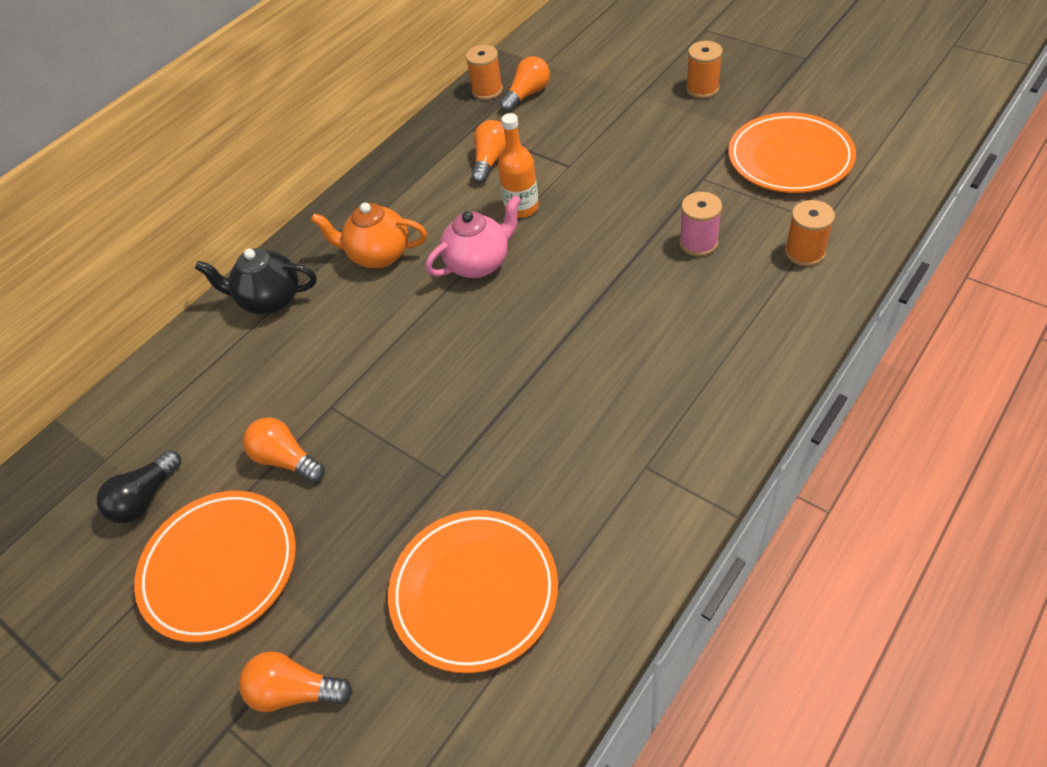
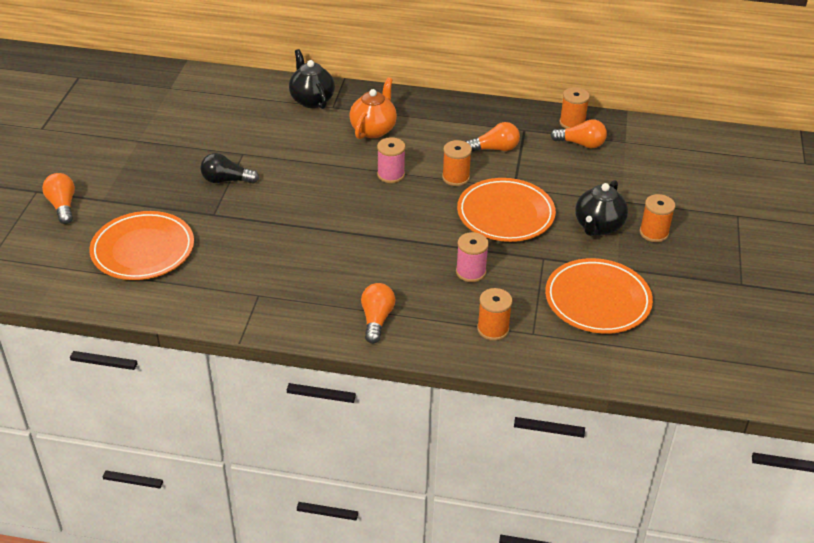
camera: 55 degrees right, 10 degrees down
(145, 498) = (152, 112): black light bulb -> black light bulb (226, 180)
(220, 567) = (121, 154): orange plate -> orange plate (505, 214)
(286, 459) = (198, 151): orange light bulb -> orange light bulb (376, 319)
(379, 255) = (373, 129): orange teapot -> orange teapot turned 45 degrees clockwise
(479, 263) = (391, 175): pink teapot -> pink spool
(521, 208) = (455, 177): orange bottle -> orange spool
(672, 123) = (598, 227): none -> black teapot

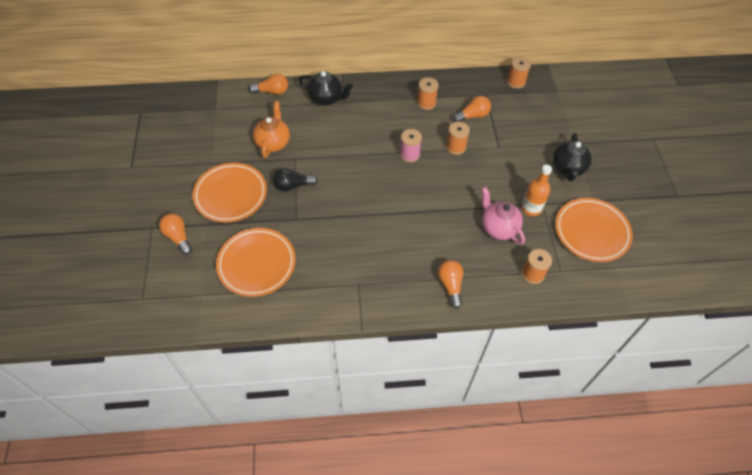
camera: 15 degrees left, 15 degrees up
(311, 100) = (326, 99): black teapot -> black teapot turned 150 degrees clockwise
(373, 129) = (381, 116): orange teapot -> orange teapot (273, 143)
(470, 272) = (498, 228): pink spool -> pink teapot
(505, 214) = (502, 172): orange plate -> orange plate (230, 194)
(526, 260) = (531, 208): none -> orange bottle
(581, 144) = (529, 99): orange light bulb -> orange light bulb (272, 91)
(653, 233) = (606, 165): orange spool -> orange spool (426, 103)

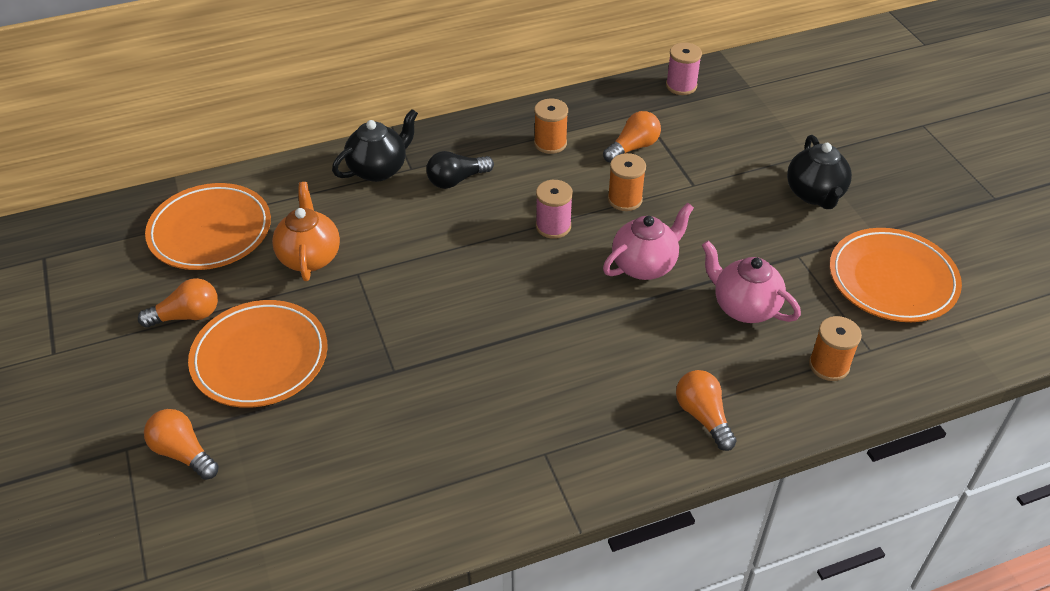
camera: 15 degrees left, 10 degrees down
(256, 264) = (348, 463): orange plate -> orange plate (210, 231)
(272, 91) = (279, 176): orange light bulb -> orange light bulb (187, 316)
(293, 185) = (369, 318): black light bulb -> black light bulb (456, 180)
(326, 99) = (378, 169): black teapot -> black teapot turned 45 degrees counterclockwise
(452, 190) = (645, 265): none -> pink teapot
(516, 82) = (681, 86): orange spool -> pink spool
(531, 208) = (783, 266): orange bottle -> none

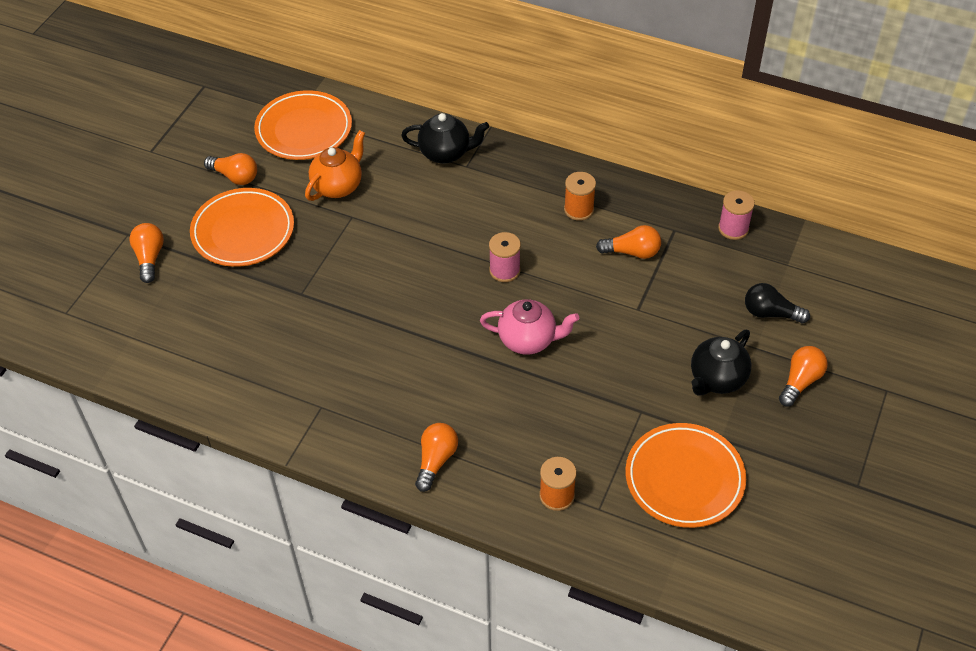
camera: 45 degrees right, 5 degrees up
(456, 180) = (484, 194): black light bulb -> black light bulb (770, 313)
(624, 199) = (576, 285): orange spool -> none
(744, 307) = (555, 416): pink teapot -> none
(867, 157) = (800, 381): none -> orange light bulb

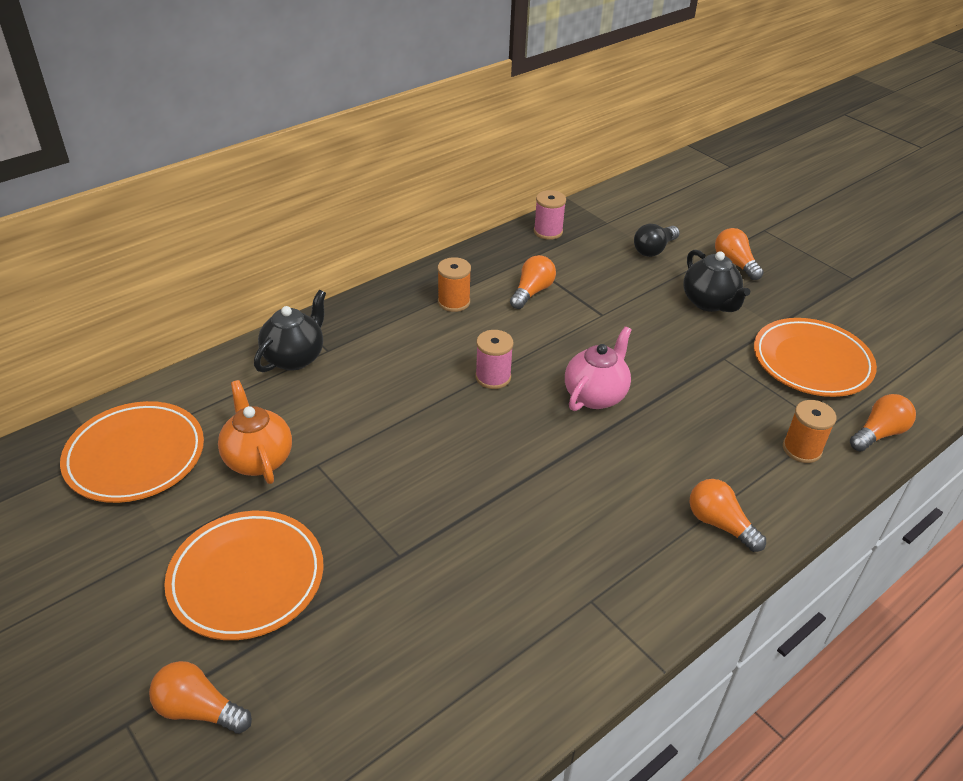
camera: 65 degrees left, 10 degrees down
(235, 176) = (143, 552): orange light bulb -> orange light bulb (878, 433)

